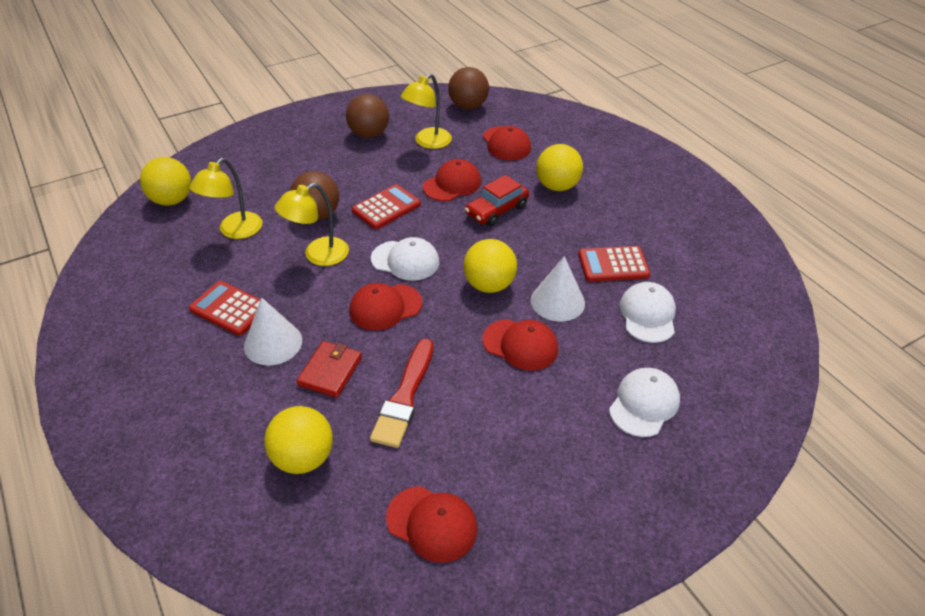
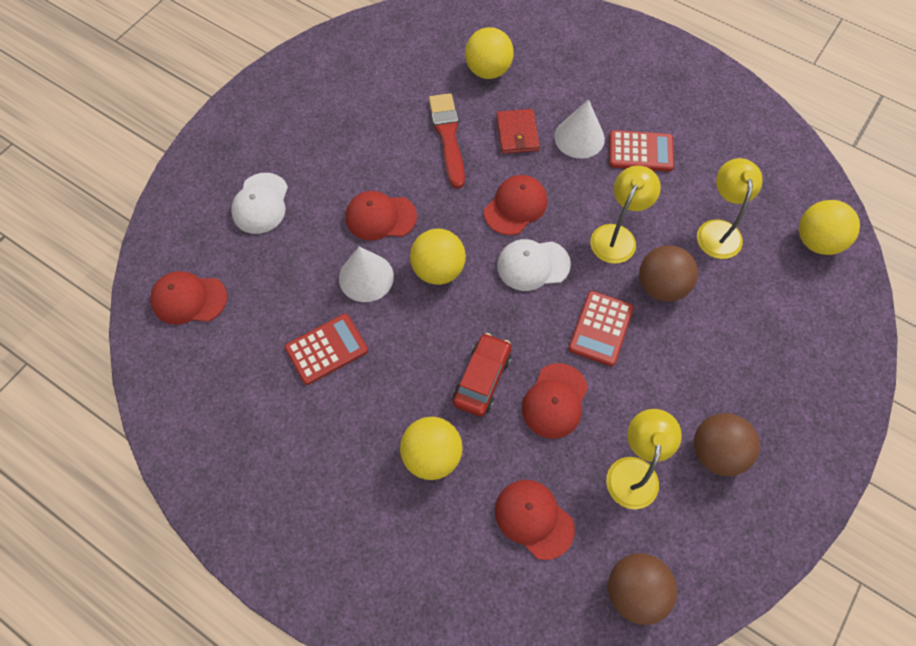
camera: 155 degrees right, 20 degrees up
(432, 523) = (380, 66): red cap -> red cap (189, 299)
(648, 314) = (276, 297): white cap -> none

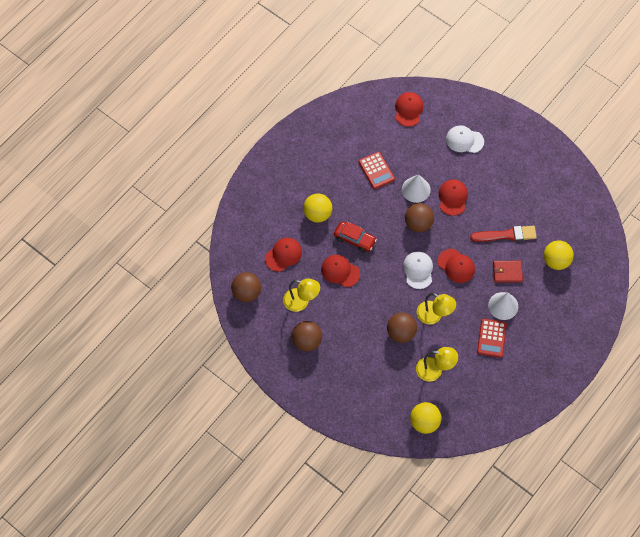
camera: 95 degrees right, 0 degrees up
(438, 269) = (418, 224): yellow ball -> brown ball
(600, 328) = (378, 298): red calculator -> none

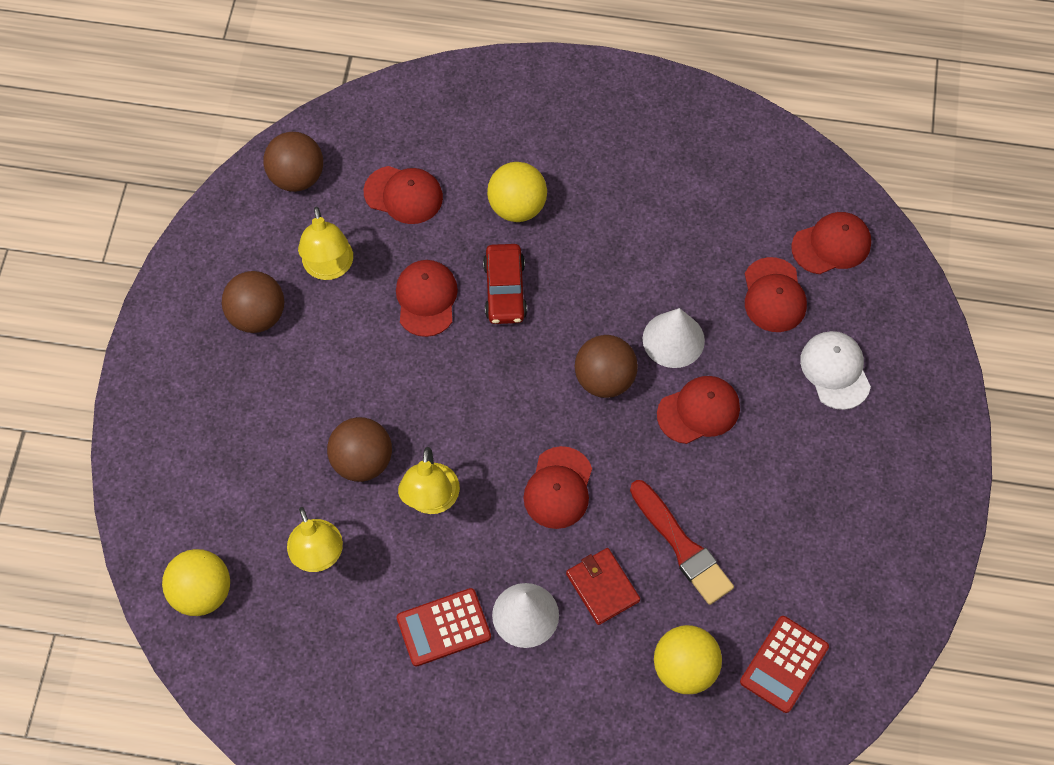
camera: 60 degrees right, 0 degrees up
(376, 170) = (667, 255): red calculator -> red calculator (784, 664)
(418, 143) = (774, 295): none -> red cap
(418, 270) = (508, 426): white cap -> none

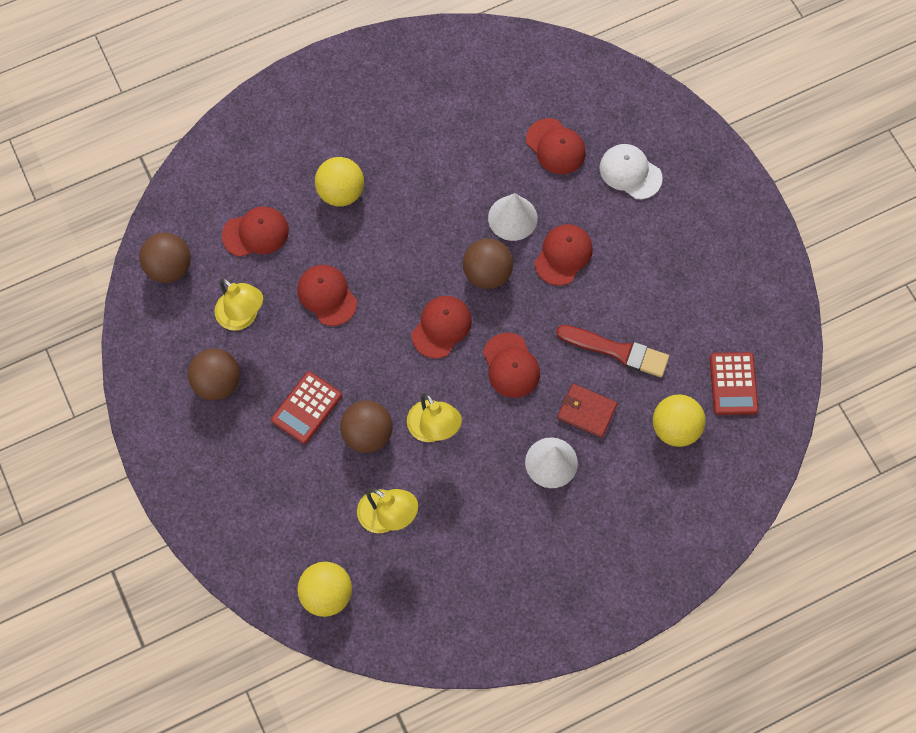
camera: 35 degrees left, 5 degrees up
(443, 627) = (505, 506): red calculator -> red calculator (306, 407)
(505, 290) = (376, 255): red car -> none
(831, 245) = (568, 89): red cap -> red cap (441, 327)

